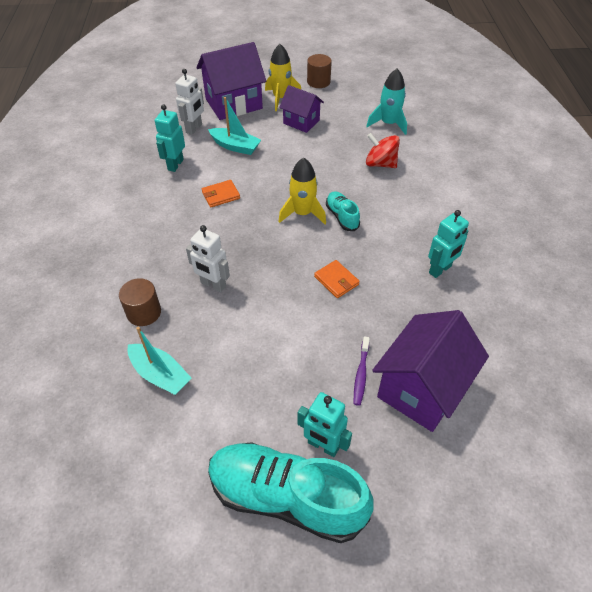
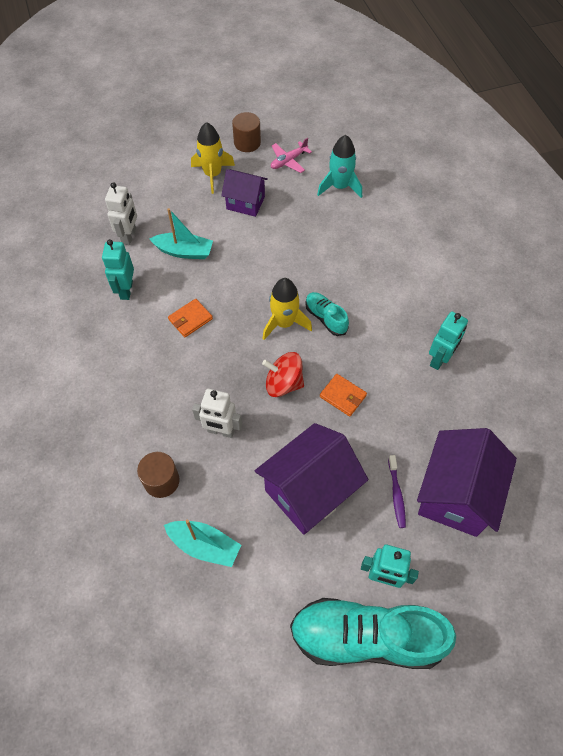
camera: 15 degrees left, 10 degrees up
(233, 104) = (162, 192): purple house -> purple house (309, 491)
(349, 99) = (288, 161): none -> pink plane
(380, 164) = (346, 242): red spinning top -> red spinning top (283, 383)

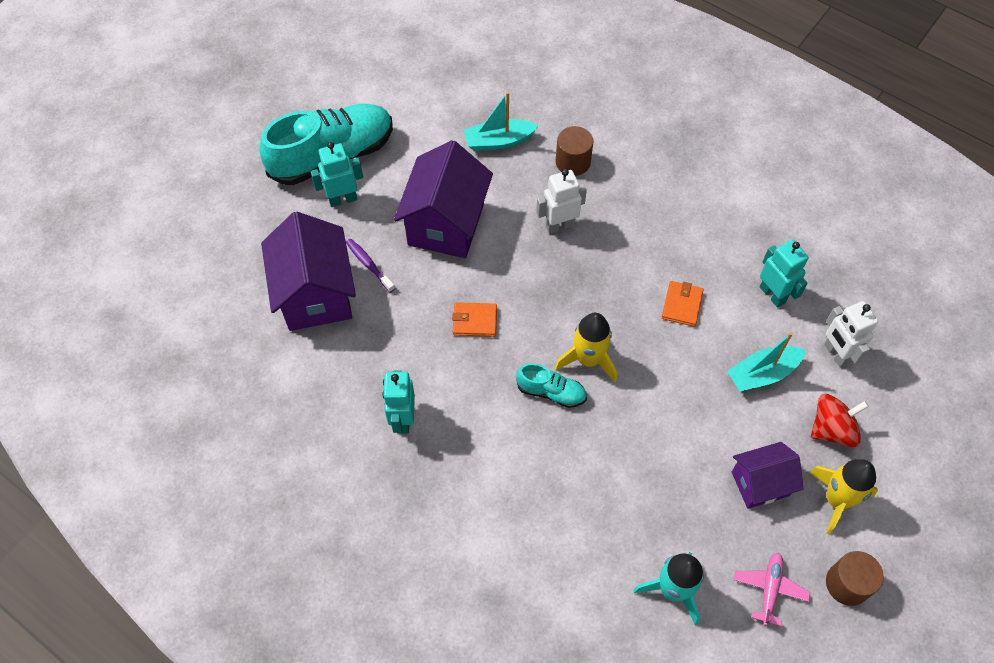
camera: 145 degrees right, 0 degrees up
(283, 383) = (539, 299): red spinning top -> red spinning top (832, 429)

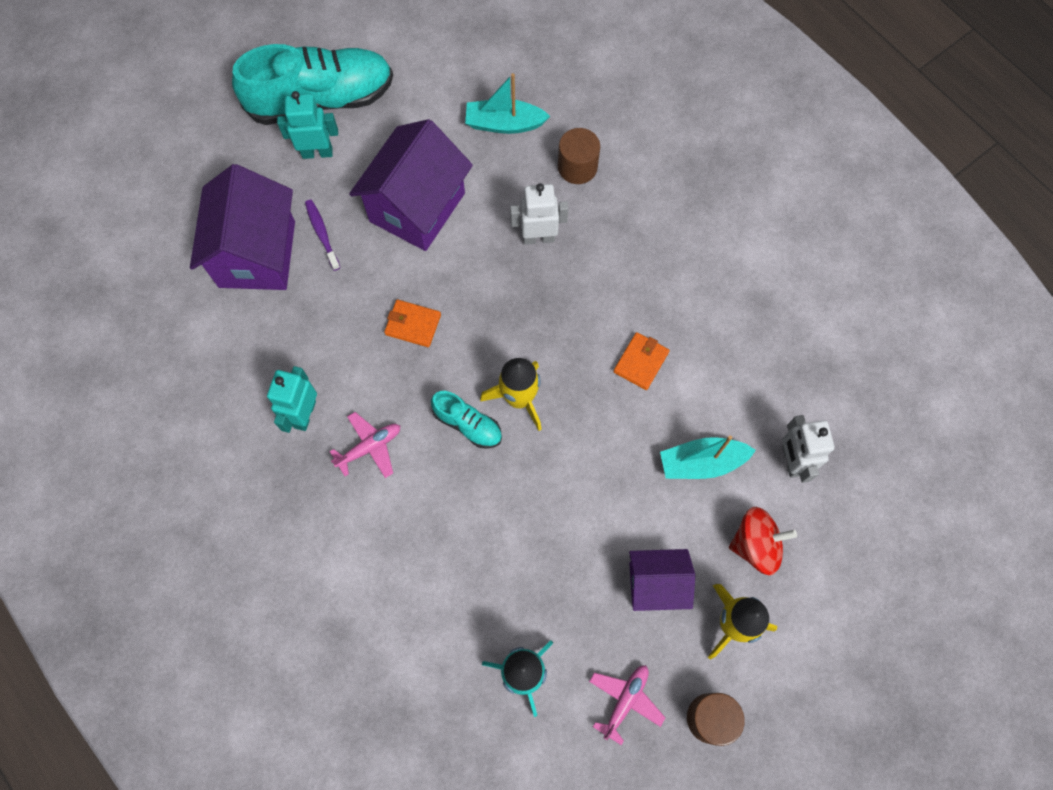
camera: 15 degrees right, 10 degrees up
(471, 432) = (369, 447): none -> pink plane
(772, 294) = (745, 375): turquoise robot -> none

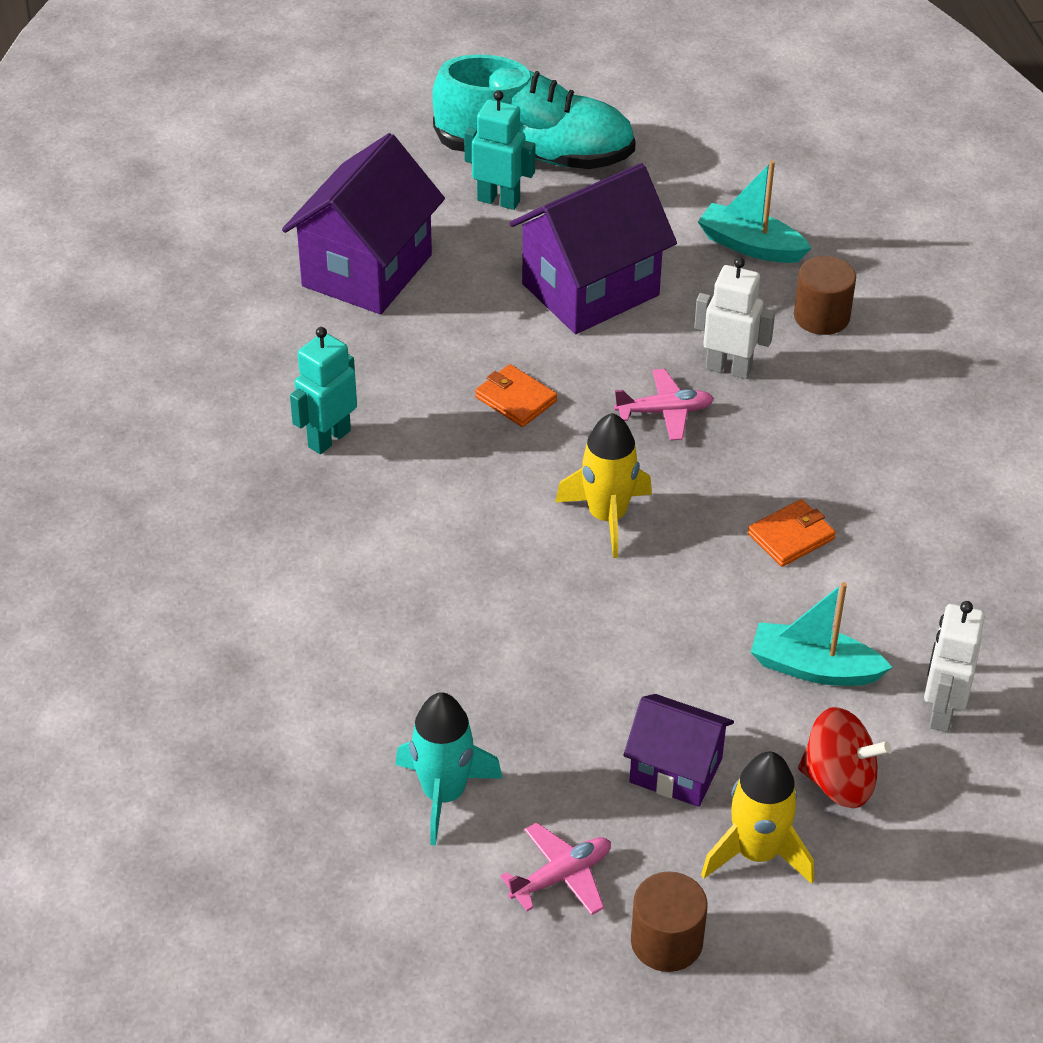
camera: 25 degrees right, 25 degrees down
(322, 234) = (457, 277): purple toothbrush -> none
(369, 447) = (388, 498): pink plane -> pink plane (665, 412)
(468, 424) = (525, 519): turquoise shoe -> none

